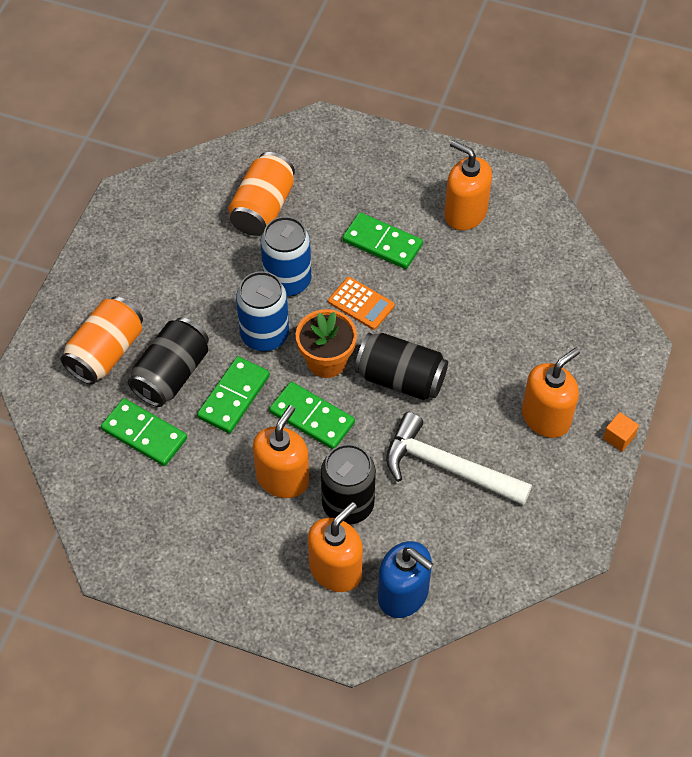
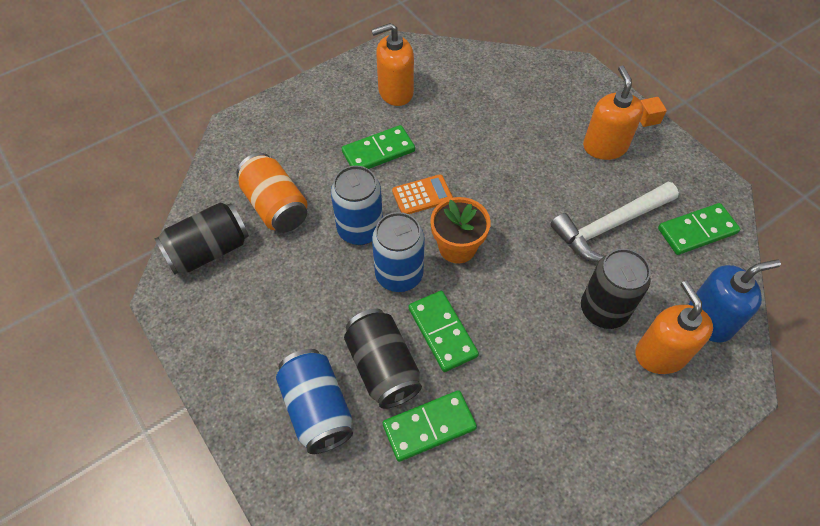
camera: 55 degrees left, 0 degrees up
(106, 352) = (317, 409): orange can -> blue can
(283, 478) = (548, 342): orange soap dispenser -> none
(312, 417) = (503, 287): green domino -> green domino (697, 231)
(400, 379) = (510, 210): black can -> black can (209, 250)

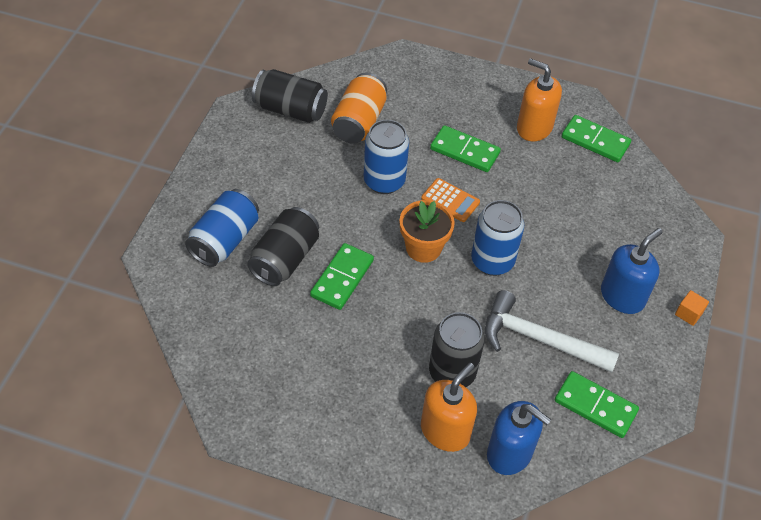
camera: 50 degrees right, 5 degrees down
(399, 275) = (366, 226): blue can -> blue can (492, 261)
(429, 427) = (262, 311): green domino -> green domino (595, 141)
(604, 146) = (622, 296): orange soap dispenser -> blue soap dispenser

